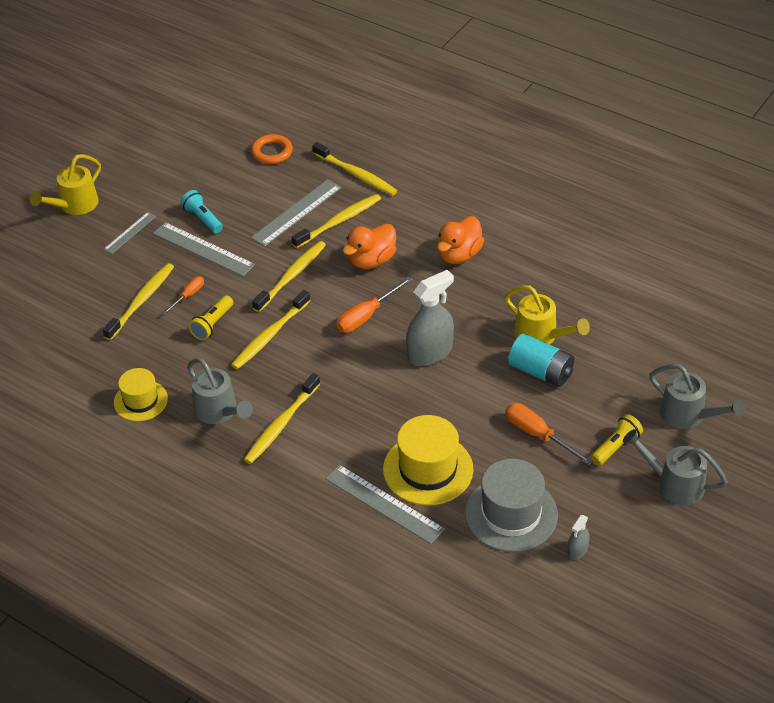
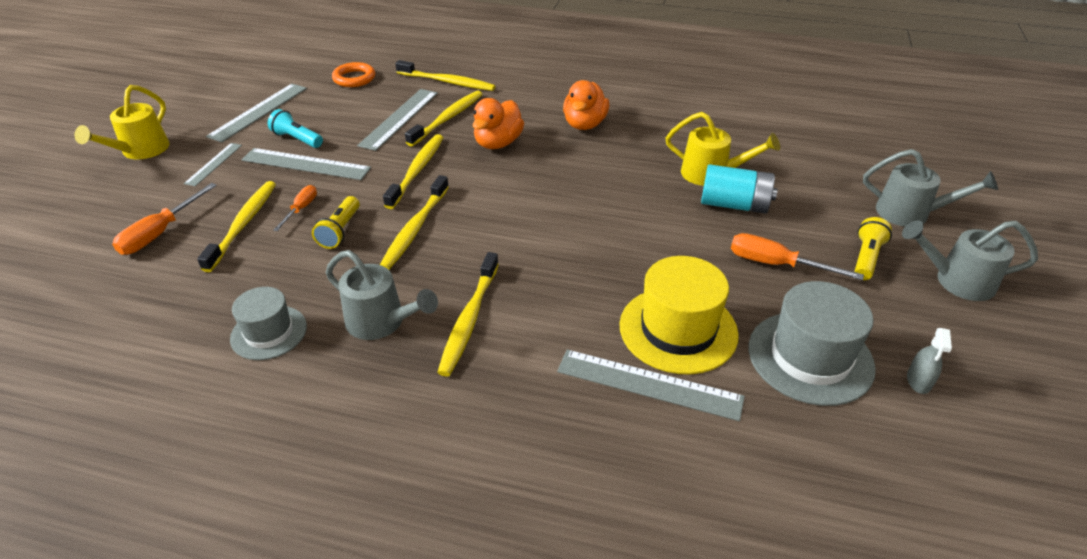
camera: 20 degrees left, 5 degrees down
(140, 401) = (269, 332): yellow hat -> grey hat
(178, 179) = (259, 112): none -> grey ruler
(366, 316) = (518, 190): orange screwdriver -> orange screwdriver (160, 233)
(430, 352) = (606, 210): grey spray bottle -> none

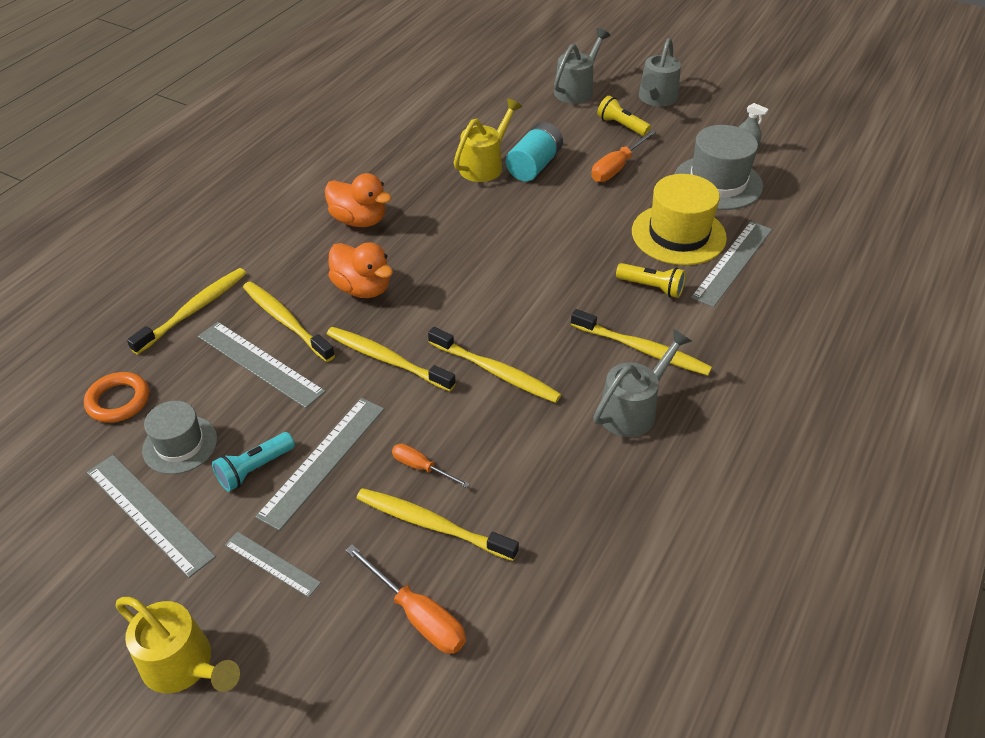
camera: 75 degrees left, 5 degrees up
(269, 332) = (629, 497): grey hat -> grey hat (180, 444)
(340, 231) = (478, 433): yellow flashlight -> yellow flashlight (651, 287)

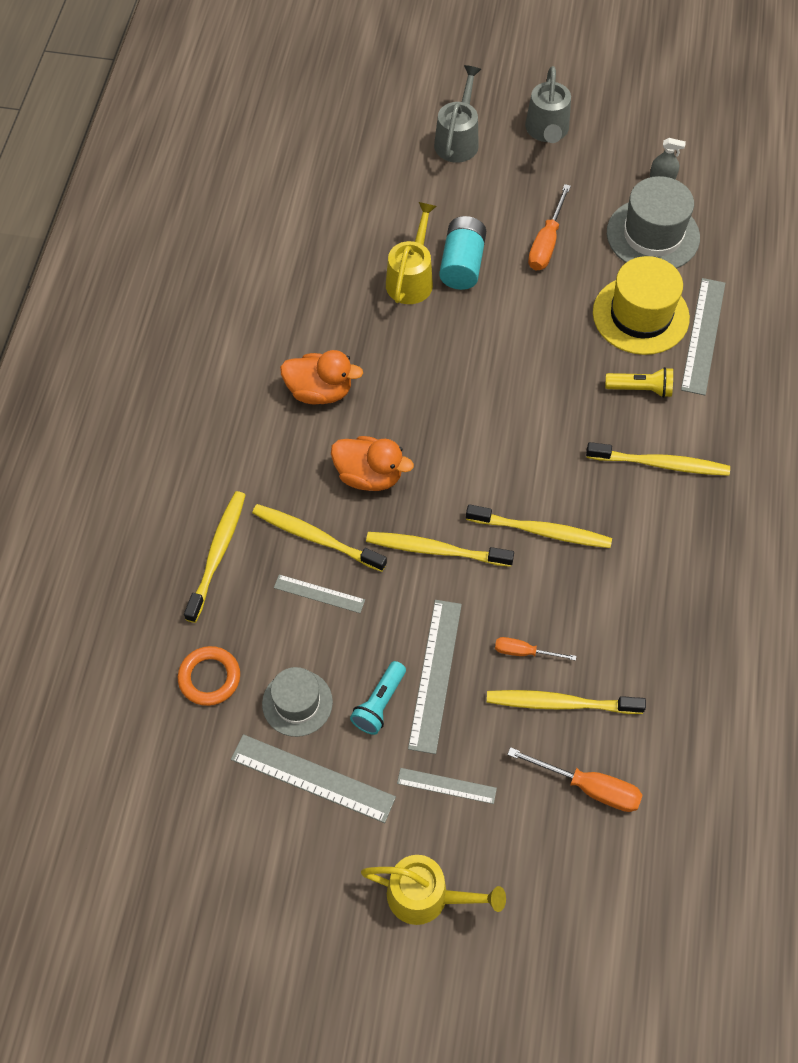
camera: 20 degrees left, 15 degrees up
(259, 364) = (319, 594): grey ruler -> grey ruler, size x0.58
(621, 126) = (527, 181): yellow flashlight -> none
(633, 409) = (678, 531): grey watering can -> none

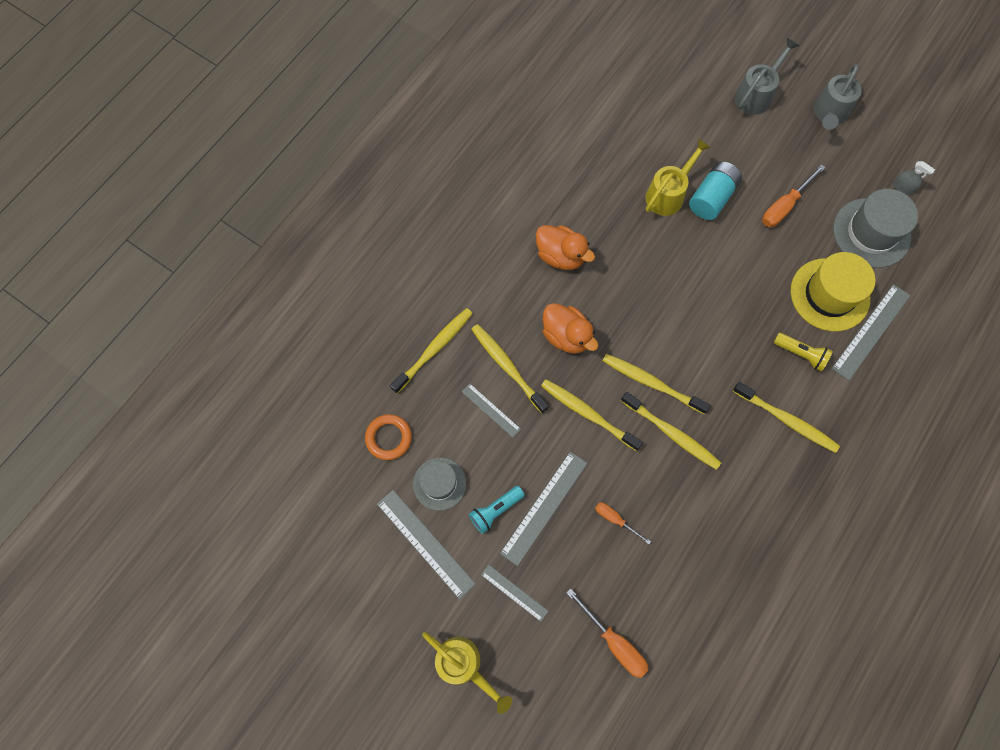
camera: 25 degrees right, 10 degrees up
(560, 703) = (623, 570): yellow toothbrush -> yellow toothbrush (651, 383)

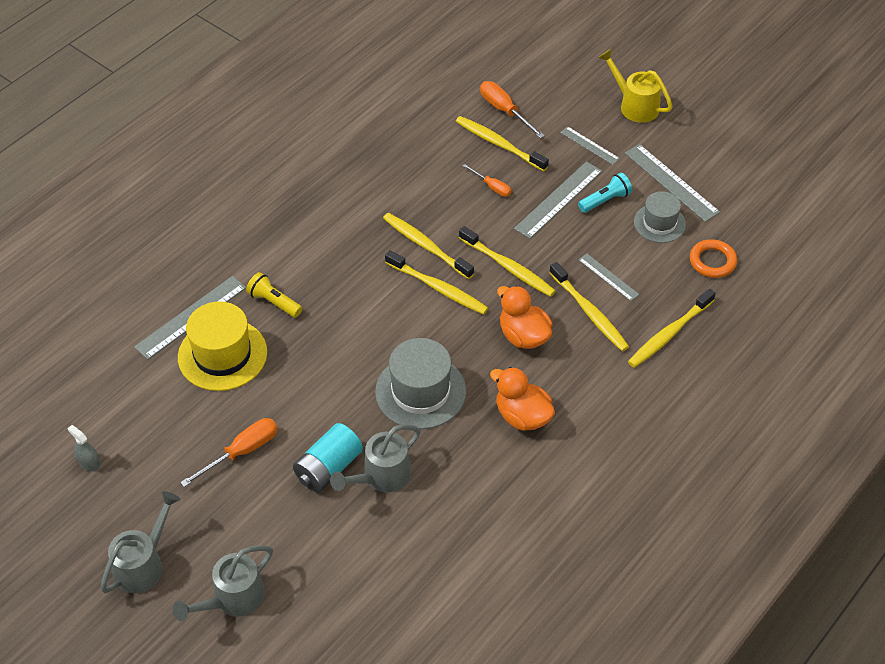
camera: 175 degrees left, 20 degrees down
(668, 194) = (381, 477): yellow watering can -> grey watering can
(786, 420) = (307, 248): yellow toothbrush -> yellow toothbrush (499, 144)
(871, 233) = (149, 414): grey hat -> grey hat (420, 391)

